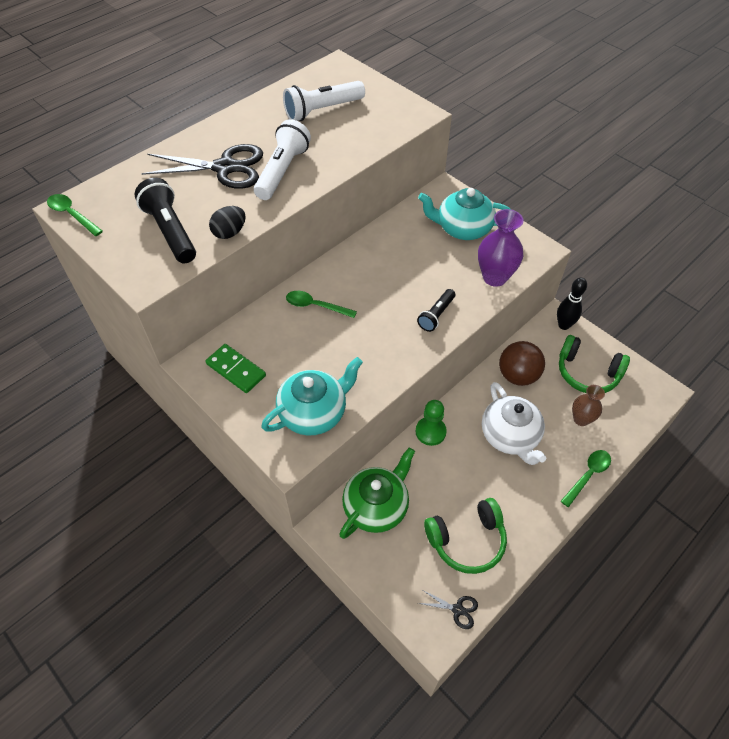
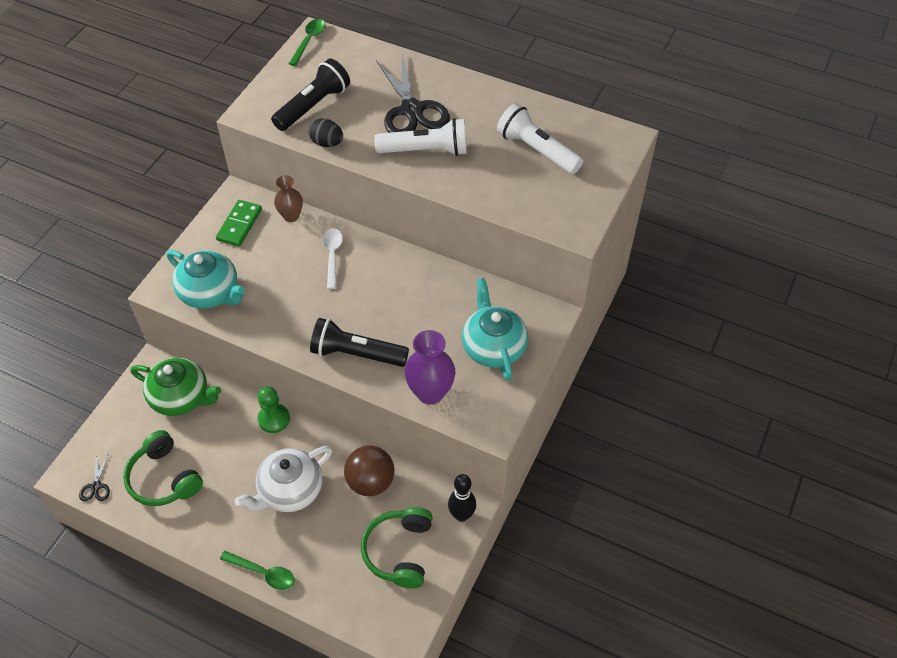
camera: 70 degrees right, 0 degrees up
(315, 306) = (332, 255): green spoon -> white spoon
(436, 315) = (356, 353): black flashlight -> black flashlight, size x1.68
(581, 419) = (333, 555): brown vase -> brown vase (291, 216)

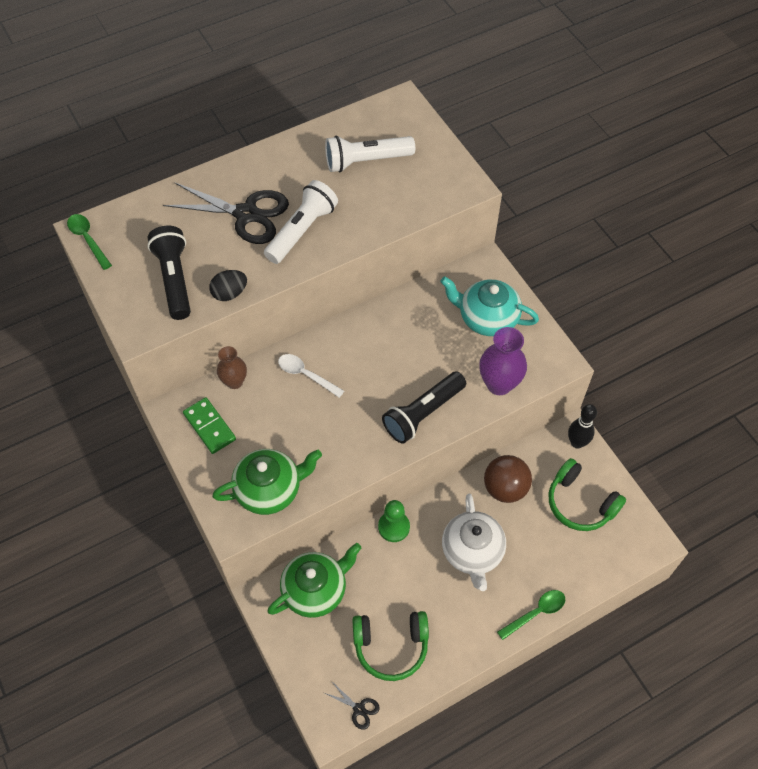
camera: 55 degrees left, 5 degrees up
(210, 292) = (269, 489): turquoise teapot -> green teapot

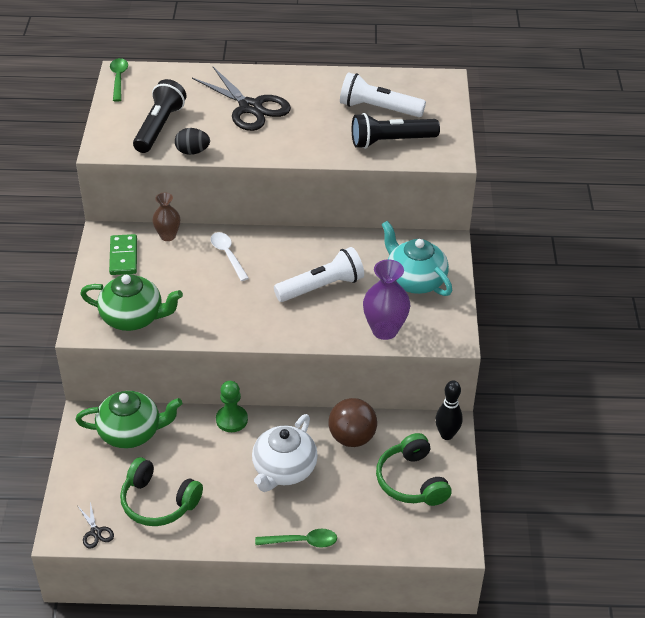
camera: 30 degrees right, 15 degrees down
(302, 231) = (284, 134): white flashlight -> white flashlight (322, 287)
(423, 413) = (301, 322): black flashlight -> black flashlight (391, 141)

